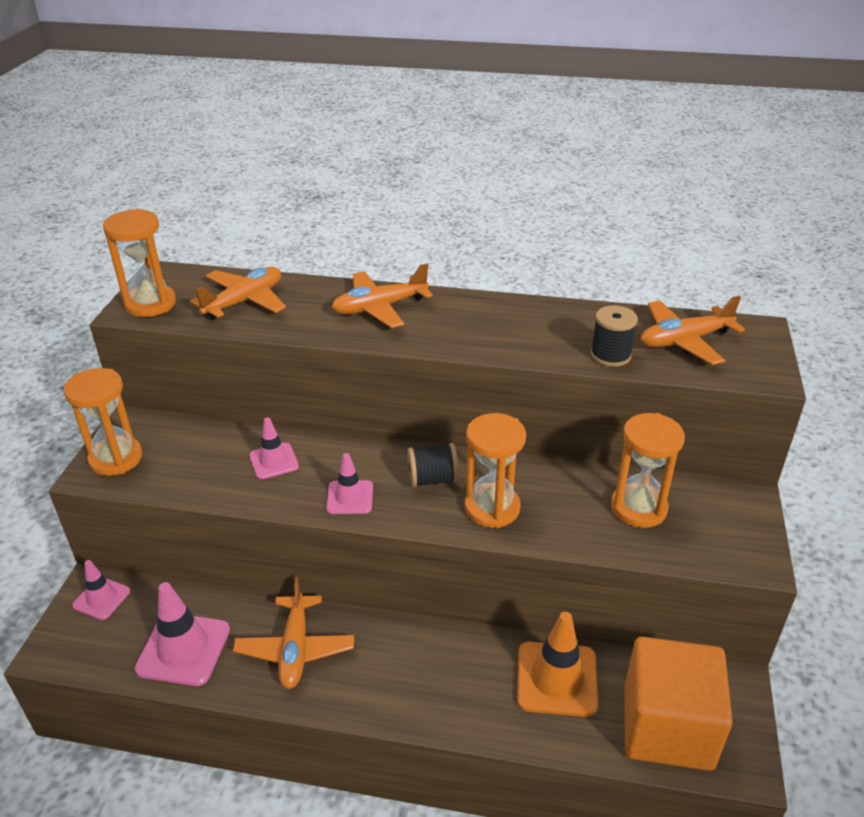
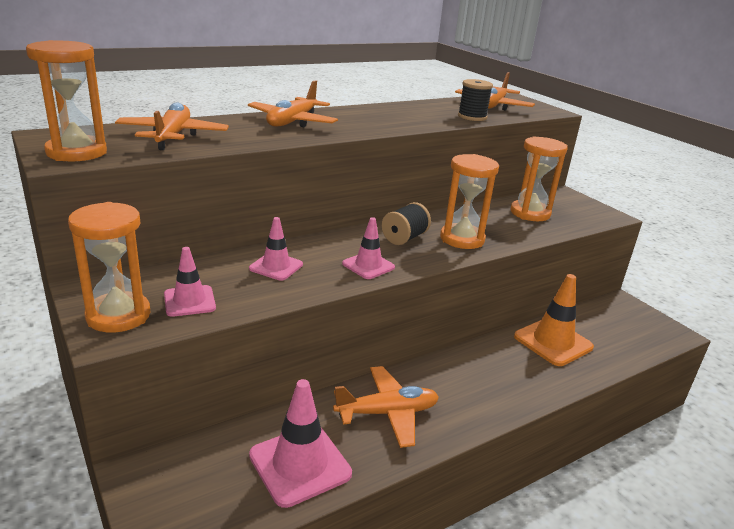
camera: 45 degrees left, 10 degrees down
(101, 598) = (164, 475): pink traffic cone -> pink traffic cone (189, 301)
(295, 649) = (387, 413): orange plane -> orange plane turned 60 degrees counterclockwise
(667, 727) = (627, 335): orange cube -> none

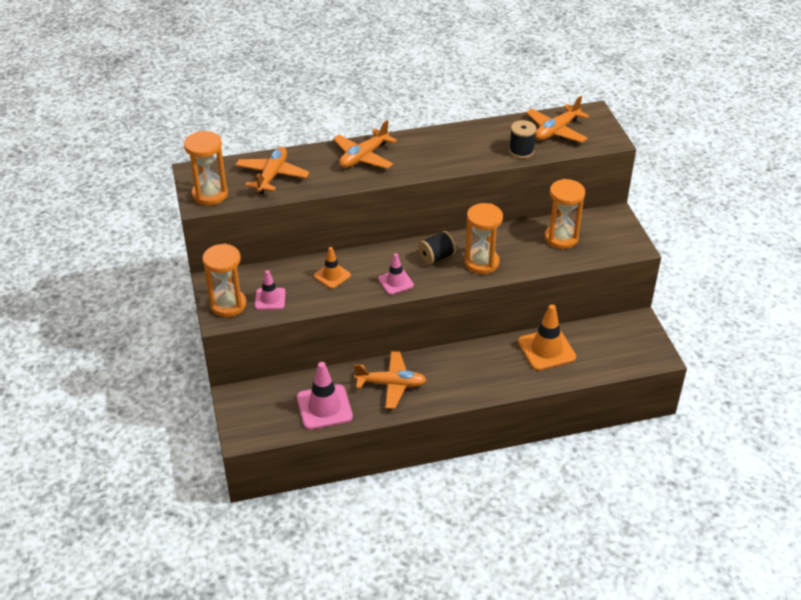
camera: 20 degrees right, 15 degrees up
(276, 266) = (332, 276): pink traffic cone -> orange traffic cone

